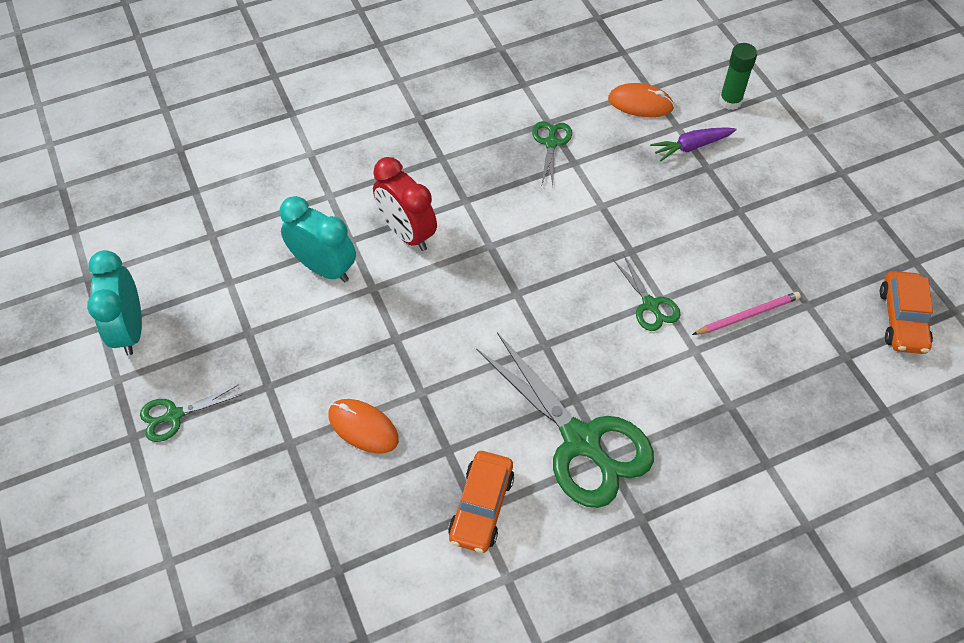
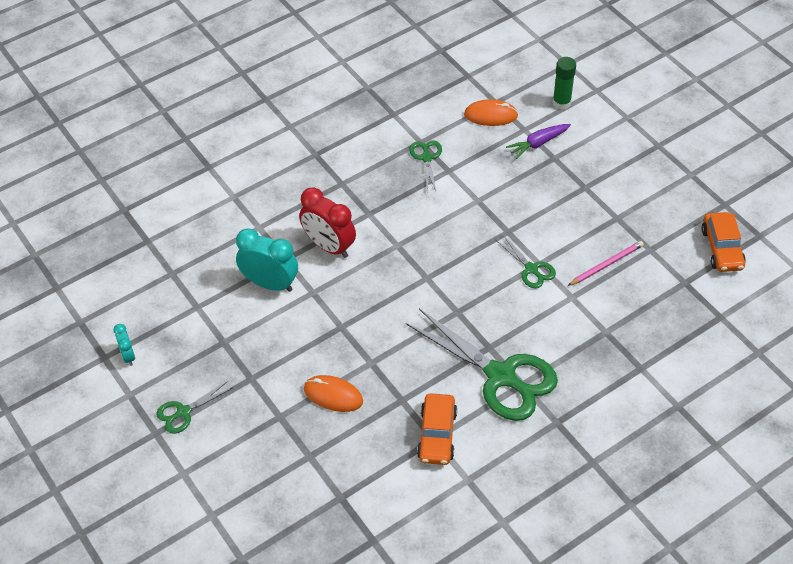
camera: 10 degrees left, 5 degrees down
(130, 330) = (128, 356): turquoise clock -> turquoise clock, size x0.52

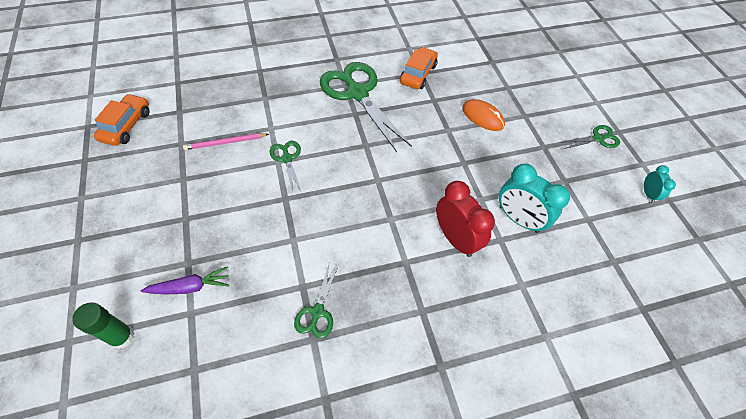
camera: 165 degrees left, 5 degrees up
(490, 115) = (213, 349): orange mouse -> none

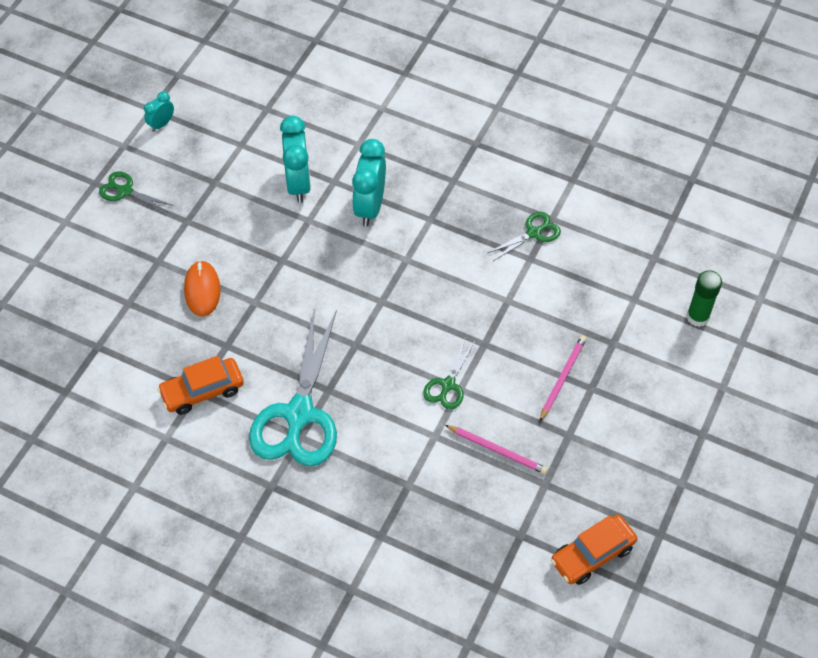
camera: 135 degrees left, 0 degrees up
(190, 287) = (623, 320): purple carrot -> none
(211, 211) = (562, 378): none -> pink pencil
(357, 93) = (299, 414): green scissors -> turquoise scissors
(455, 238) = (370, 207): red clock -> turquoise clock

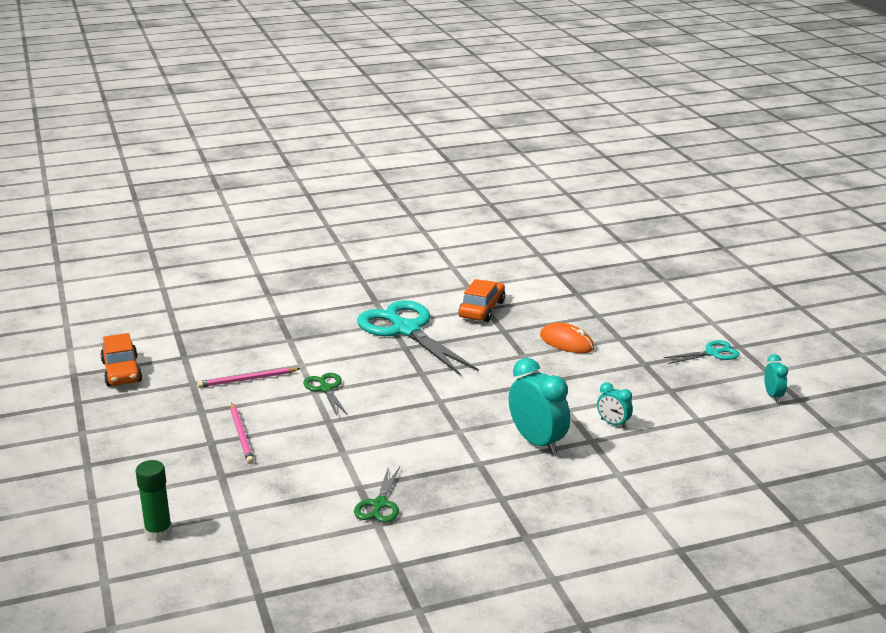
camera: 135 degrees right, 30 degrees down
(125, 191) = (712, 353): green scissors -> turquoise scissors
(298, 184) = (613, 423): turquoise clock -> turquoise clock, size x0.52
(592, 554) = (122, 372): orange car -> orange car turned 150 degrees clockwise

